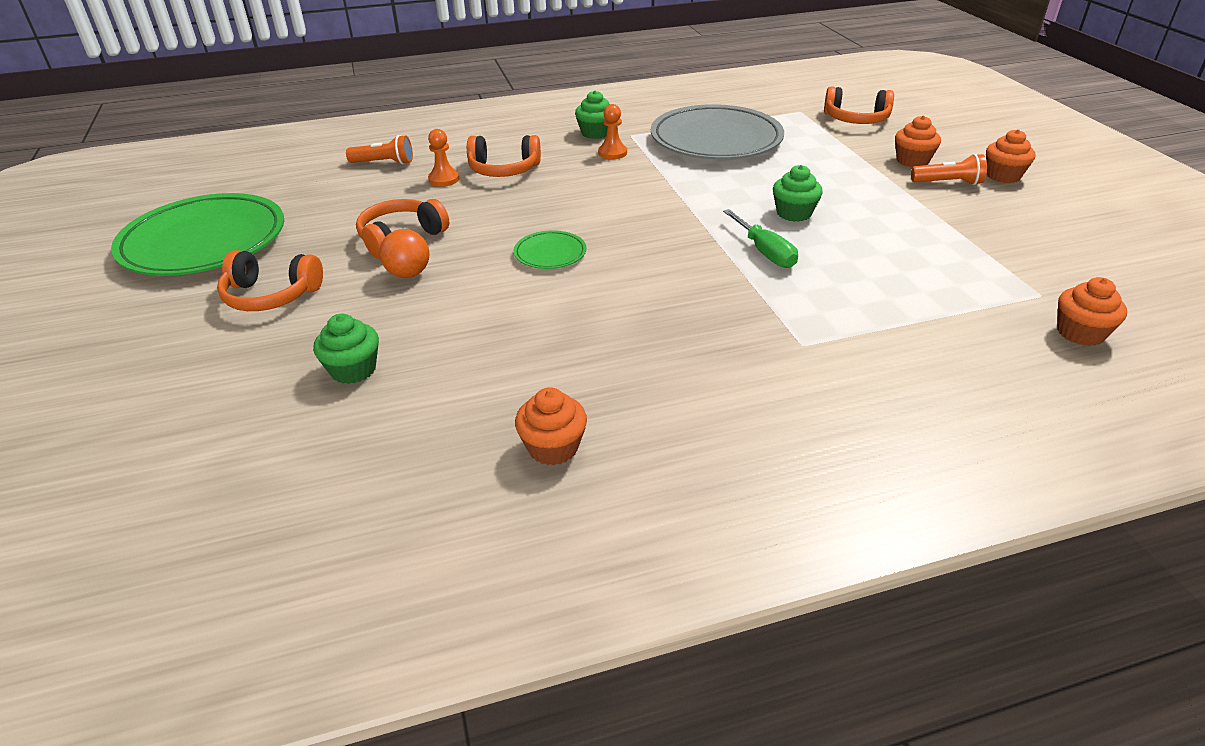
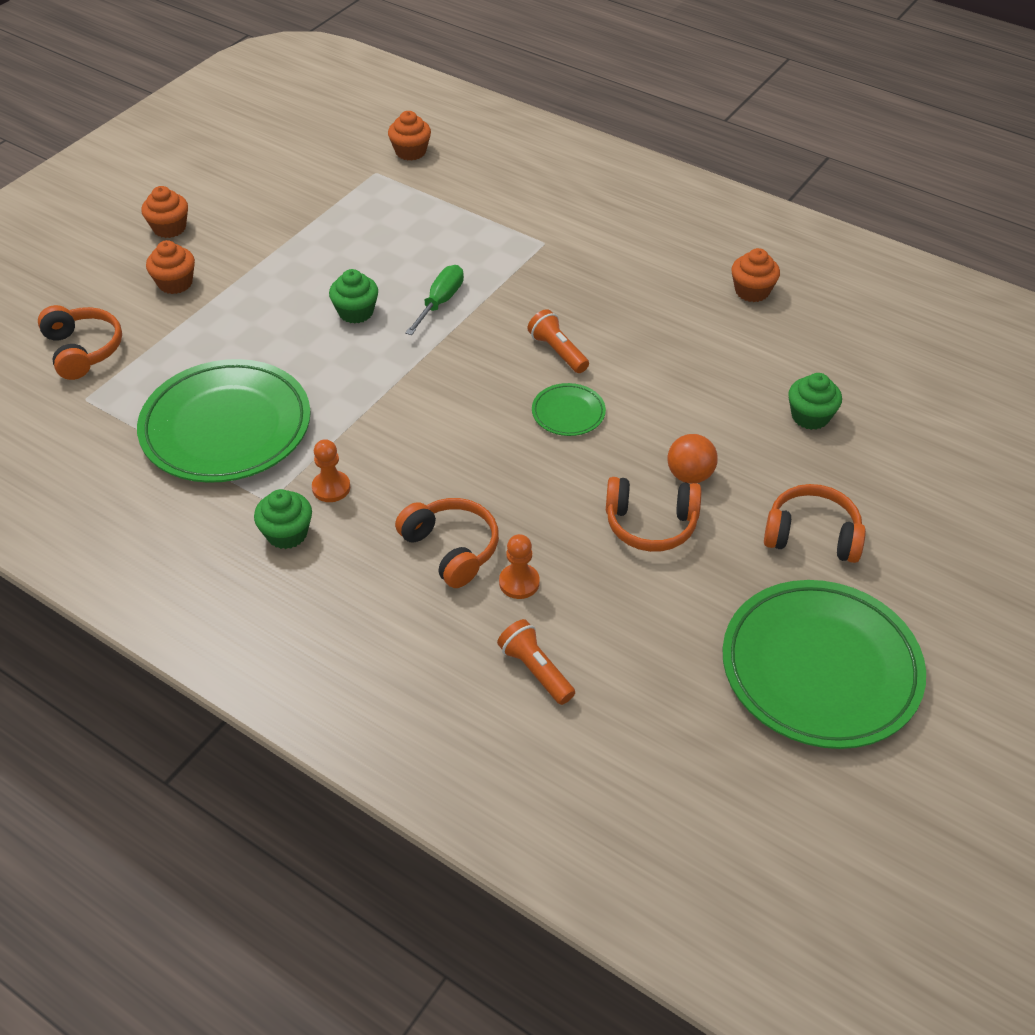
camera: 130 degrees left, 10 degrees up
(271, 296) = (812, 535): orange headphones -> orange headphones turned 45 degrees counterclockwise
(716, 139) = (226, 427): grey plate -> green plate
(948, 183) = (212, 251): orange flashlight -> orange flashlight (558, 351)

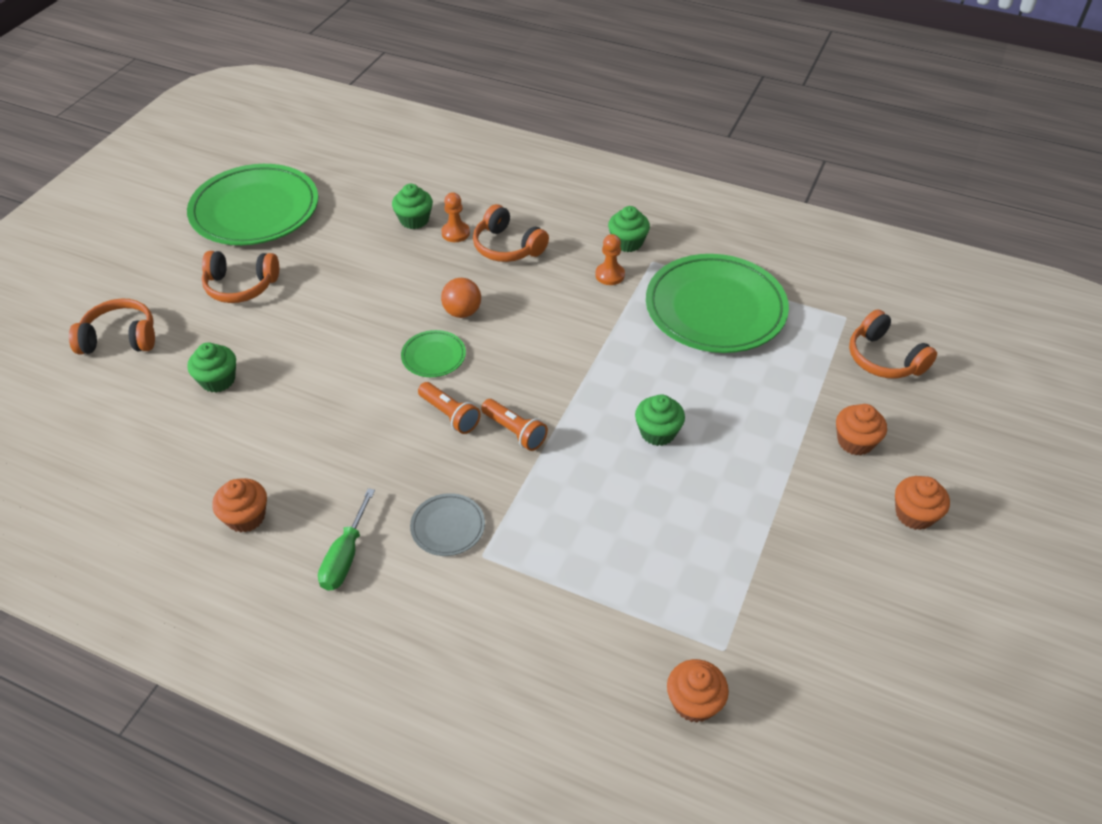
camera: 170 degrees right, 0 degrees up
(440, 302) = (578, 456): green screwdriver -> green screwdriver (345, 556)
(535, 670) = (437, 190): orange flashlight -> orange flashlight (515, 432)
(571, 264) = (448, 527): none -> grey plate
(576, 615) = (414, 220): none -> green cupcake
(650, 524) = (363, 279): orange headphones -> orange headphones (120, 338)
(689, 475) = (330, 317): orange ball -> orange ball (462, 312)

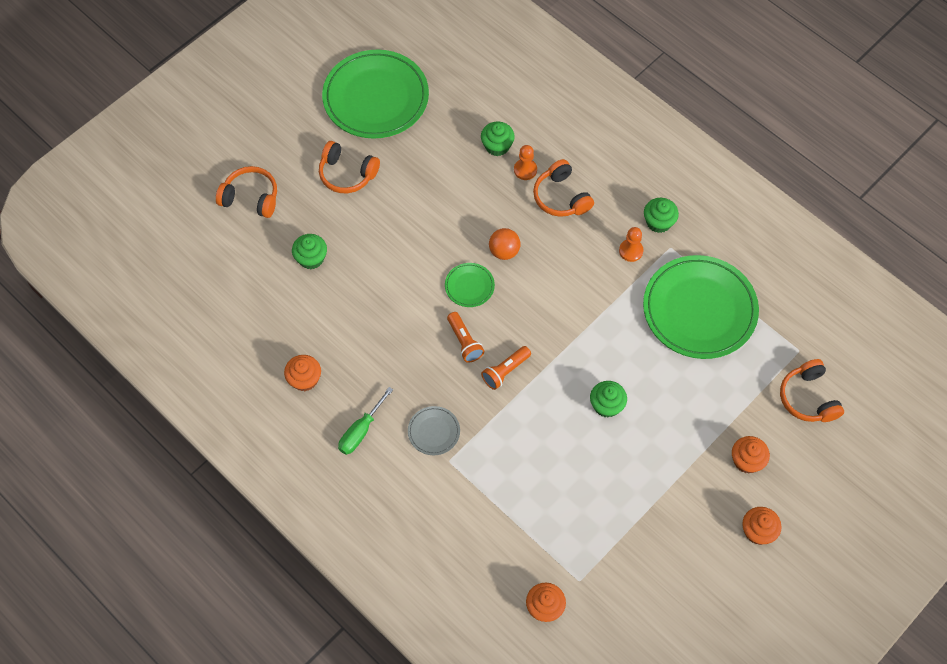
camera: 20 degrees right, 15 degrees up
(515, 432) = (505, 371): orange flashlight -> orange flashlight turned 75 degrees clockwise

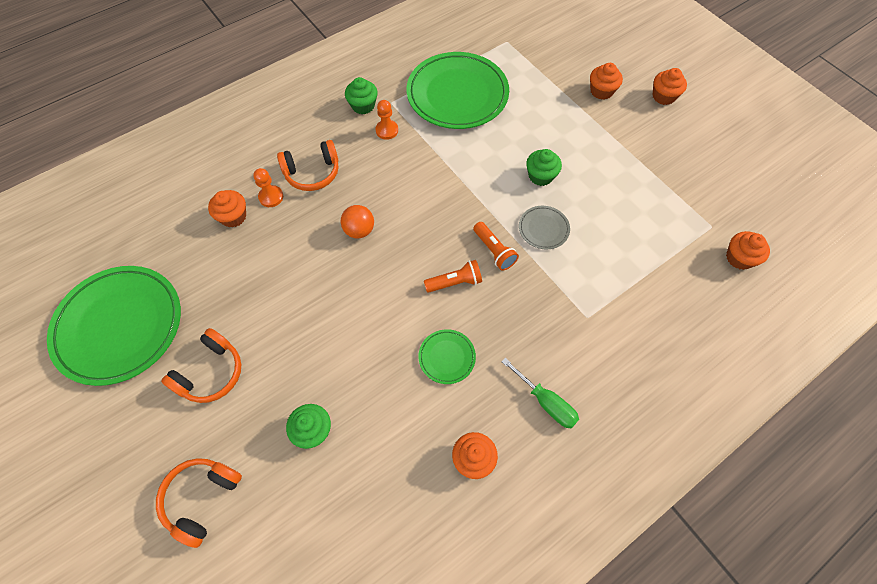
camera: 80 degrees left, 0 degrees up
(434, 432) = (553, 327): grey plate -> grey plate (543, 229)
(469, 286) = (391, 268): green plate -> green plate (447, 357)
(497, 146) = (233, 216): green cupcake -> orange cupcake
(808, 398) = (549, 44): orange headphones -> none

